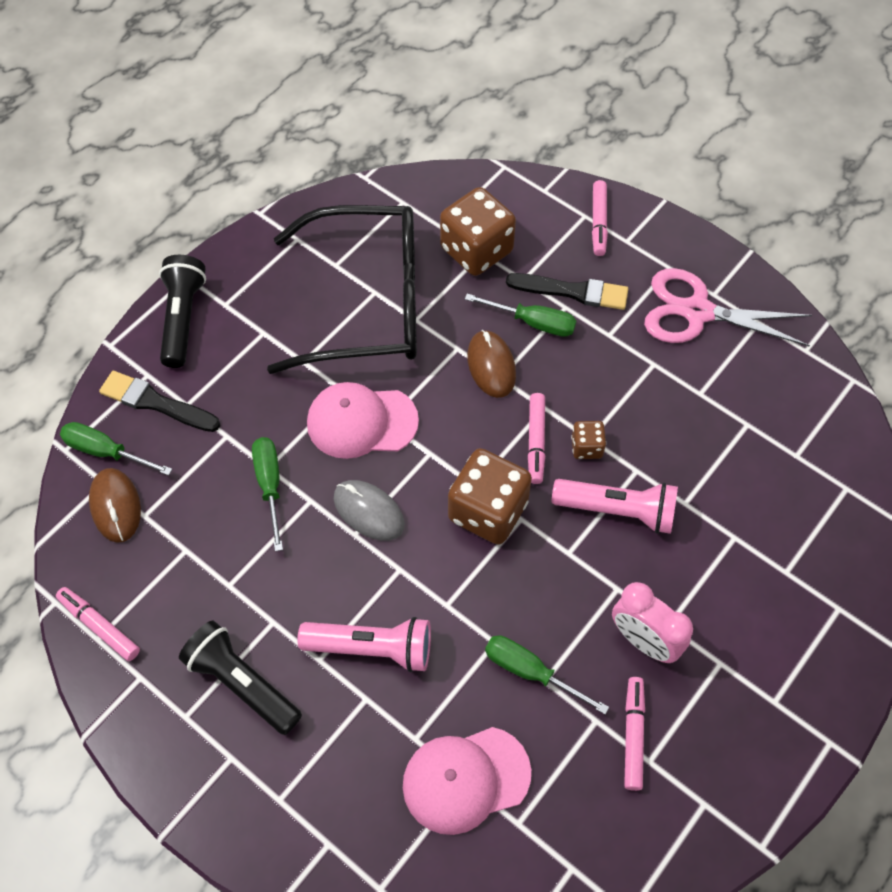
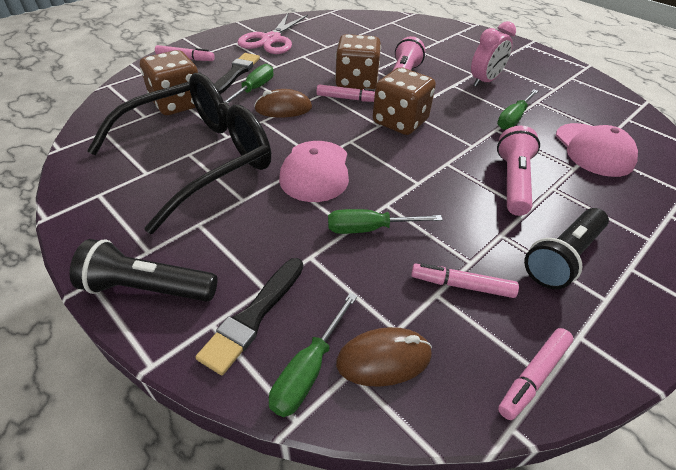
camera: 85 degrees left, 15 degrees down
(366, 303) = (198, 159): black glasses -> black glasses turned 45 degrees clockwise
(368, 512) = (398, 174): grey mouse -> none
(586, 447) = (356, 82): brown dice -> brown dice, size x2.08
(633, 735) = (542, 91): pink marker -> pink marker (461, 285)

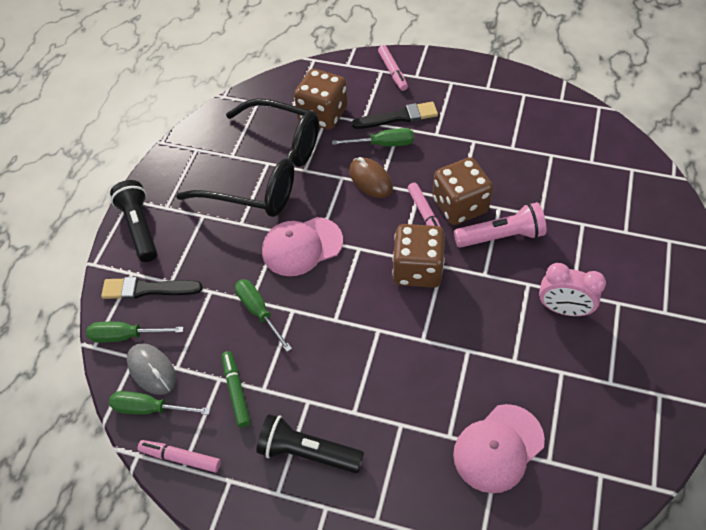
camera: 65 degrees right, 10 degrees up
(271, 40) = (483, 101): pink scissors -> none
(384, 359) = (152, 370): brown mouse -> grey mouse
(461, 285) = (236, 391): pink marker -> green marker
(513, 119) = (502, 359): green screwdriver -> green screwdriver (150, 408)
(513, 182) = (387, 389): pink flashlight -> none

